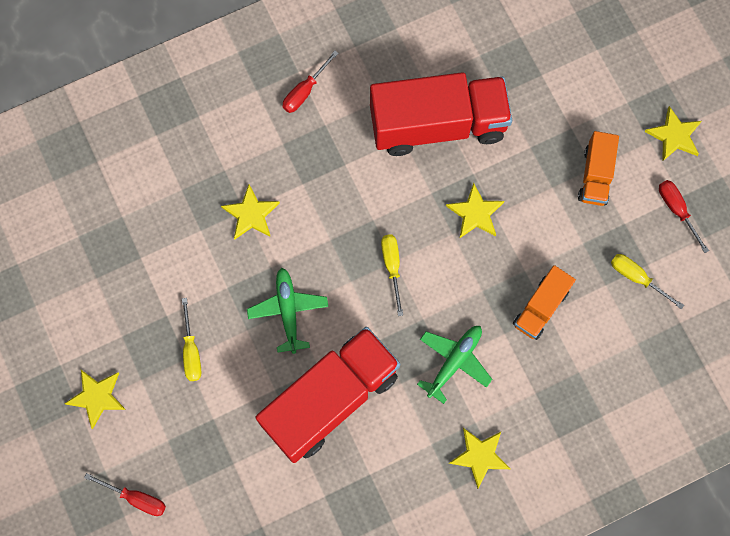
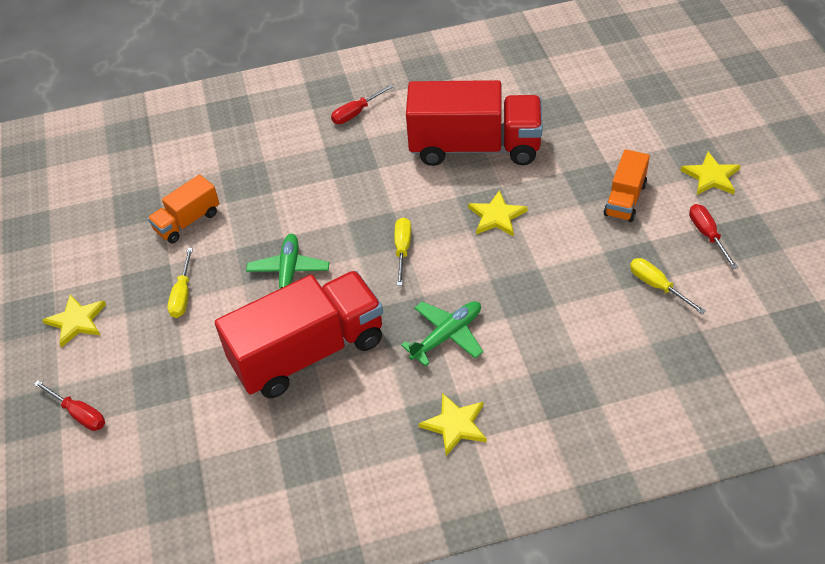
camera: 15 degrees right, 25 degrees down
(251, 214) = (277, 195): yellow star -> none
(540, 307) = (549, 300): orange truck -> orange truck (187, 221)

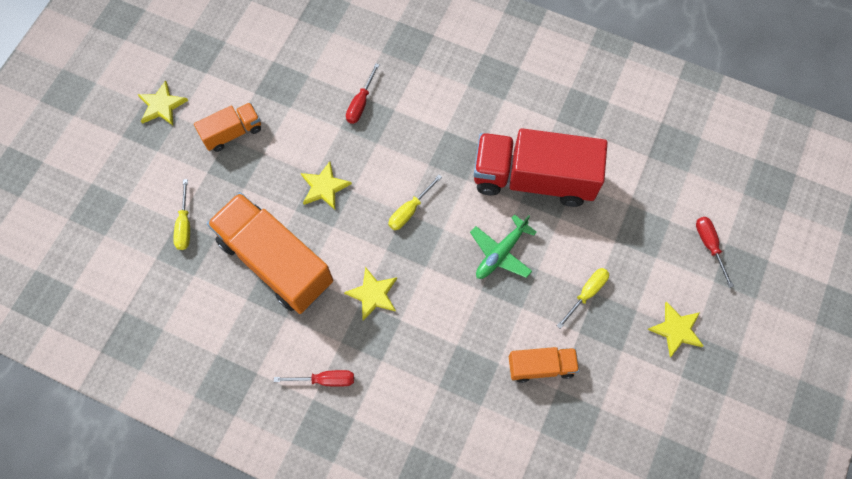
camera: 145 degrees left, 20 degrees up
(447, 335) = (440, 125): green plane -> none
(455, 425) = (486, 68): yellow star -> yellow star (373, 294)
(475, 147) = (276, 262): red truck -> orange truck
(657, 286) = (288, 61): yellow screwdriver -> yellow screwdriver (185, 225)
(707, 235) = (219, 69): red screwdriver -> red screwdriver (361, 103)

